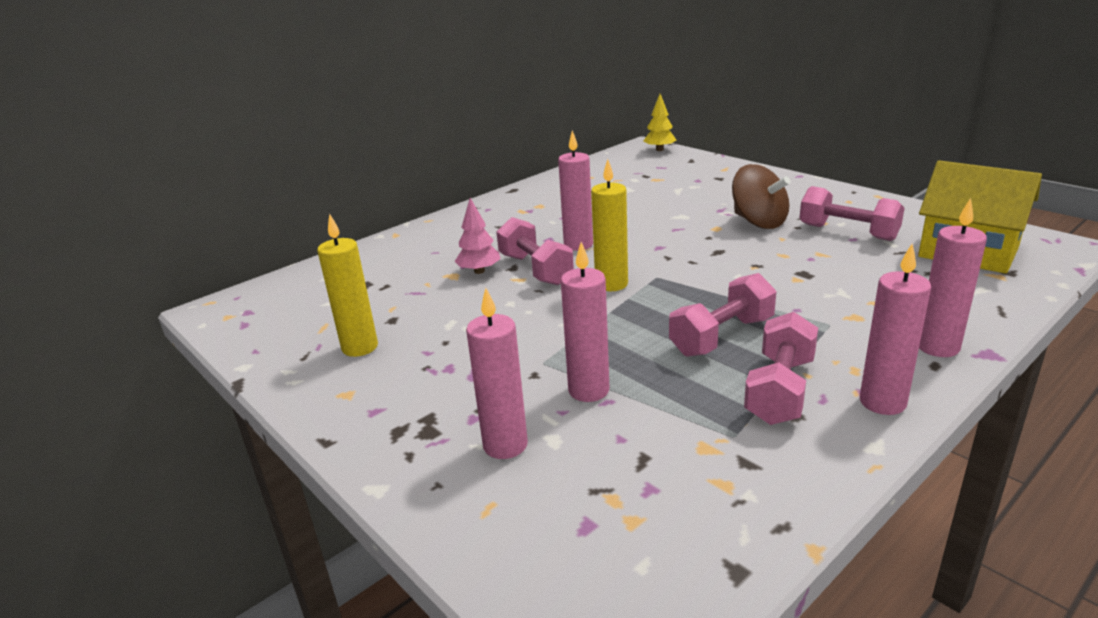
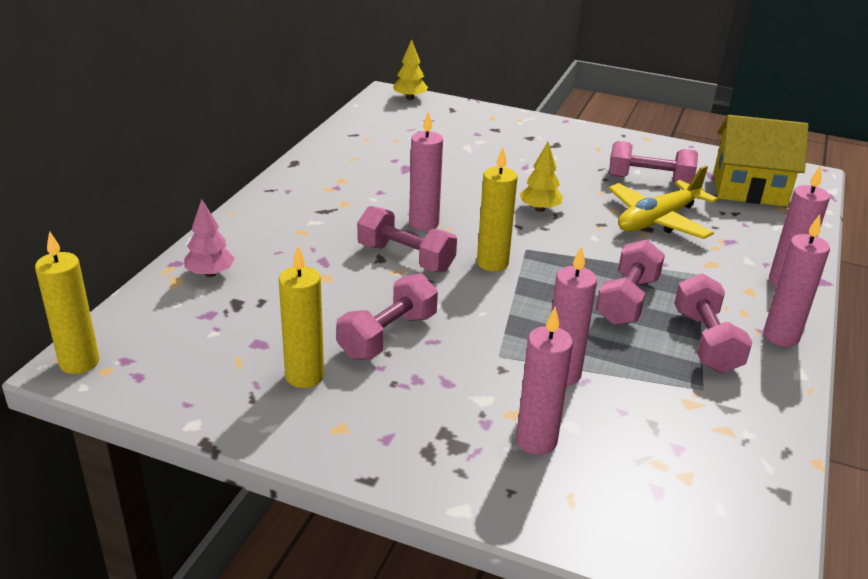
camera: 30 degrees left, 5 degrees up
(217, 308) = (79, 362): none -> yellow candle
(458, 328) = (388, 336): none -> pink dumbbell
(479, 271) = (349, 268): pink tree -> pink tree (210, 273)
(702, 245) = (540, 209): none -> yellow tree
(758, 222) = (569, 177): brown spinning top -> none
(825, 269) = (658, 220): none -> yellow plane

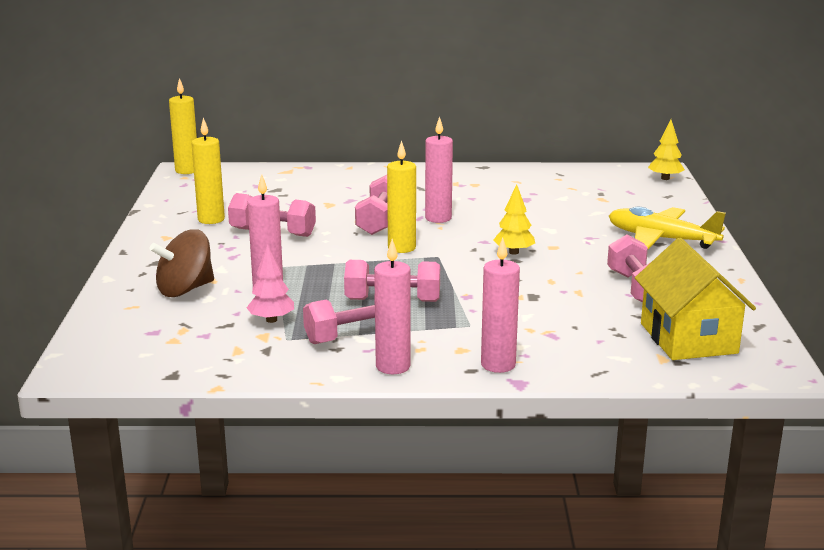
camera: 70 degrees right, 10 degrees down
(210, 273) = (303, 176): pink tree -> pink tree (271, 320)
(536, 441) = (185, 289): pink candle -> brown spinning top
(658, 220) = (554, 300): yellow plane -> yellow plane (661, 239)

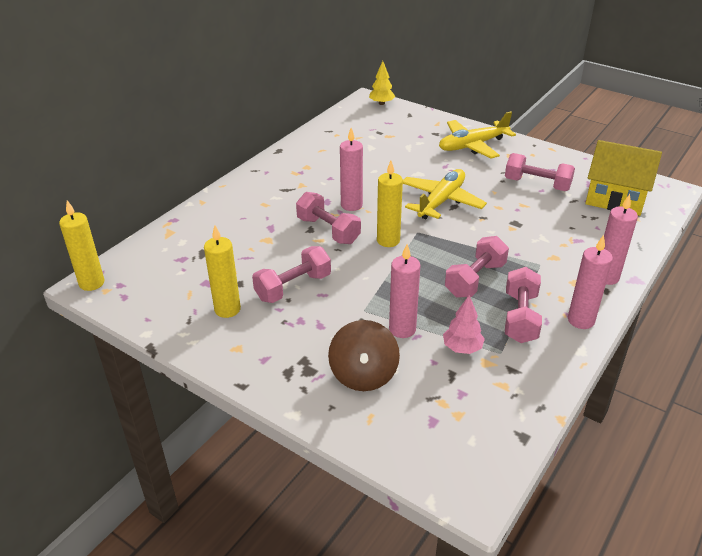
camera: 55 degrees left, 15 degrees up
(514, 252) = (441, 201): yellow tree -> yellow plane

